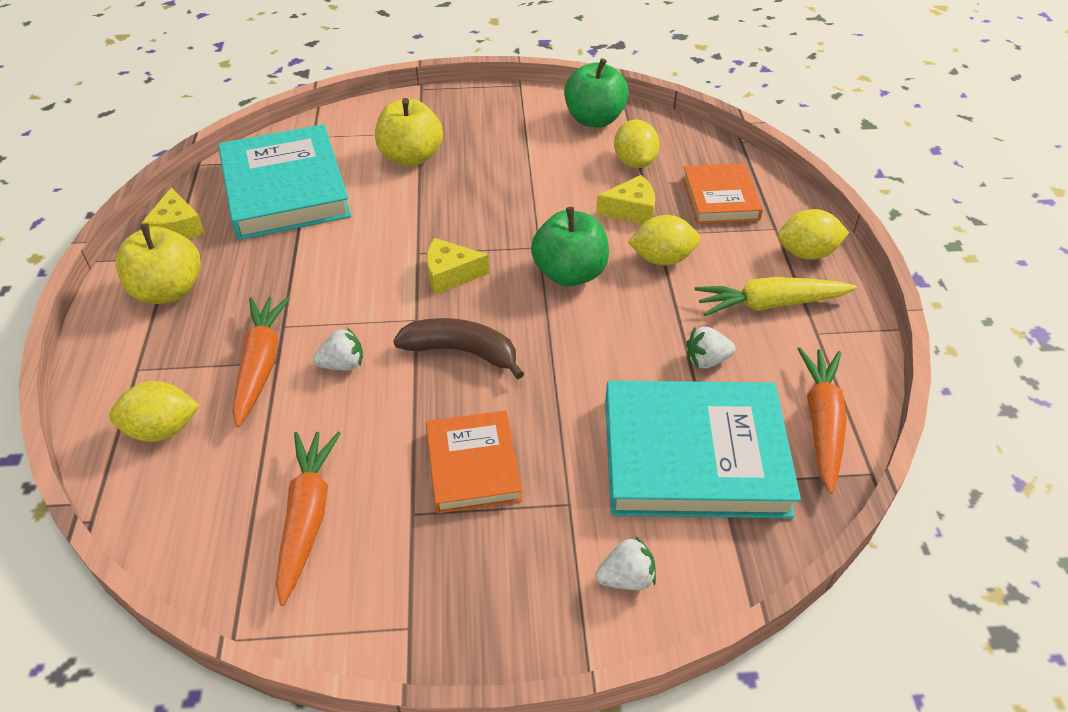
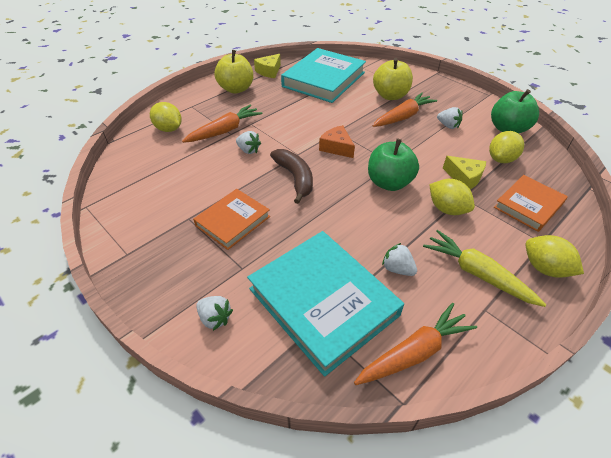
camera: 50 degrees right, 0 degrees up
(307, 517) = (160, 189): orange carrot -> orange carrot (403, 117)
(450, 274) = (336, 147): yellow cheese -> orange cheese
(532, 156) = (448, 126): none -> white strawberry

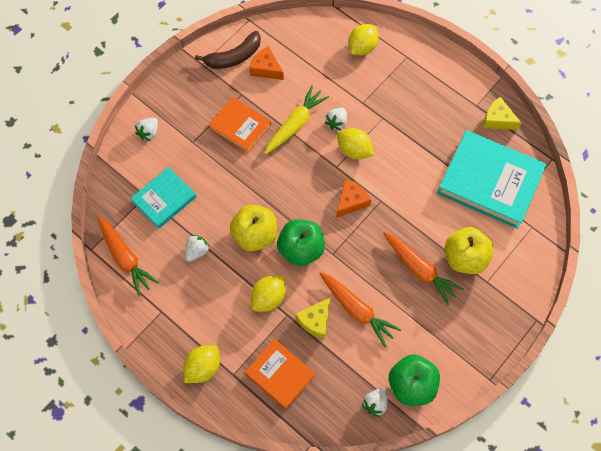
camera: 85 degrees right, 20 degrees up
(162, 196) = (266, 69): none -> orange cheese
(225, 131) = (366, 96): orange carrot -> orange carrot (357, 310)
(236, 89) = (449, 92): yellow apple -> yellow apple (255, 235)
(295, 178) = (299, 168): brown banana -> brown banana (234, 57)
(323, 301) = (164, 199): turquoise book -> turquoise book, size x0.57
(448, 126) = (408, 318): white strawberry -> white strawberry (375, 403)
(477, 273) = (195, 312): yellow carrot -> yellow carrot (295, 124)
(501, 159) = (351, 364): yellow lemon -> yellow lemon (354, 150)

